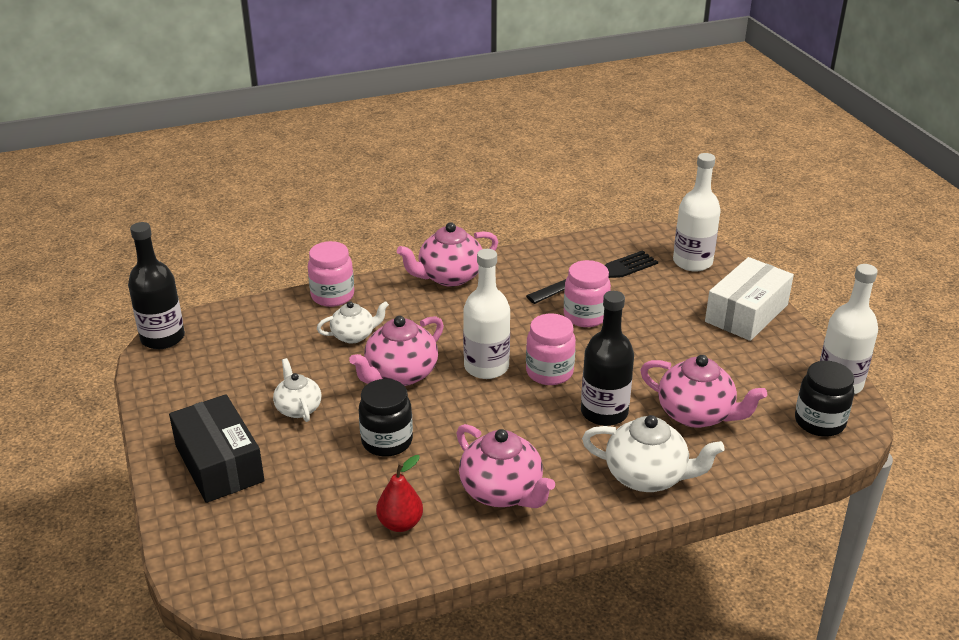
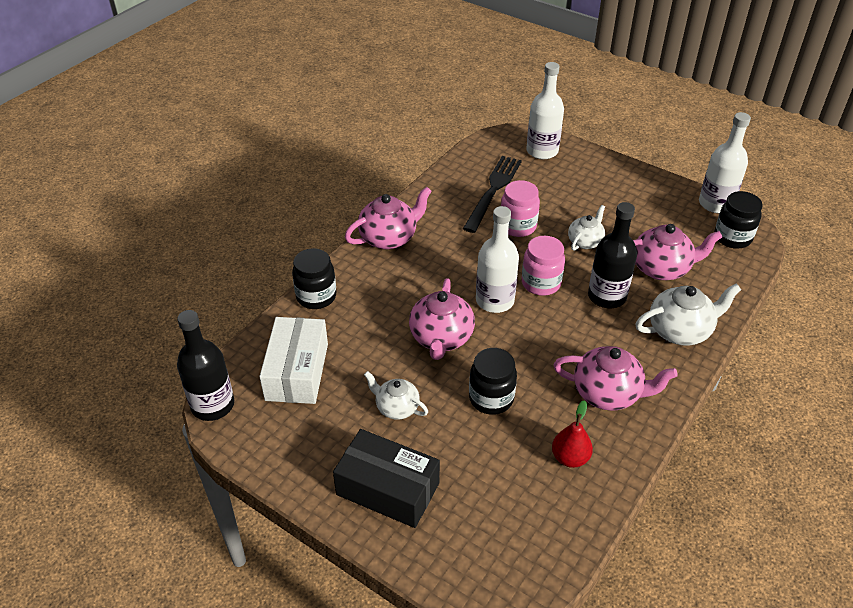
camera: 35 degrees left, 10 degrees up
(332, 296) = (316, 296): pink jar -> black jar
(354, 336) = (371, 323): white teapot -> white teapot (585, 241)
(449, 277) = (389, 238): pink teapot -> pink teapot turned 150 degrees counterclockwise
(746, 313) = (614, 176): white box -> white box (297, 371)

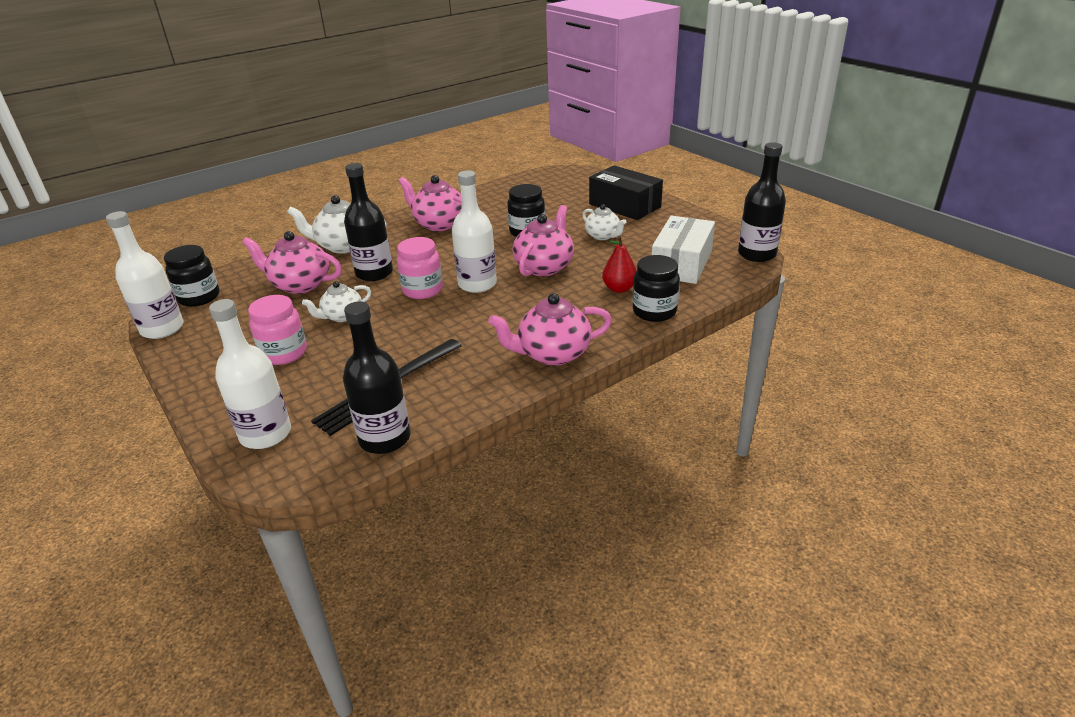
camera: 160 degrees left, 10 degrees down
(467, 161) = (385, 438): none -> black bottle
(518, 226) = (396, 342): pink jar -> pink jar (284, 353)
(570, 458) = (495, 203): red pear -> red pear (619, 289)

